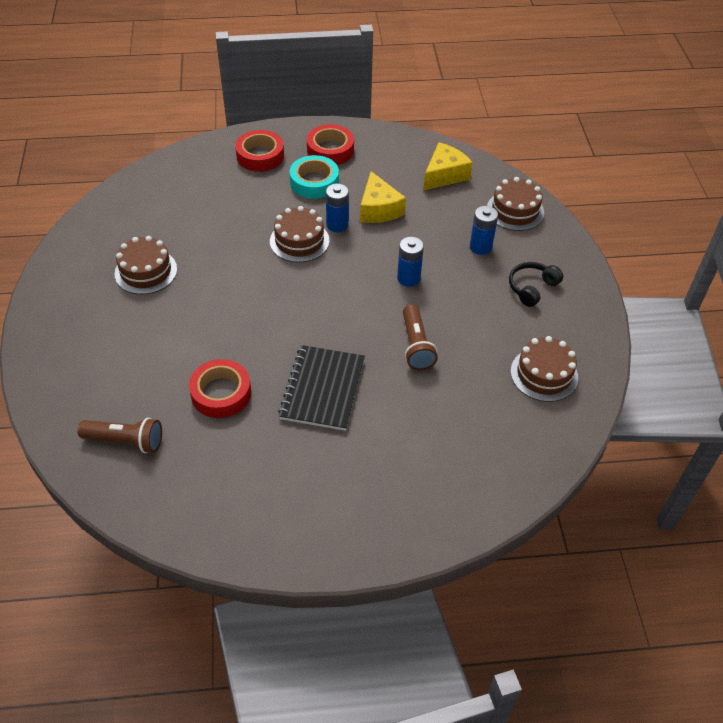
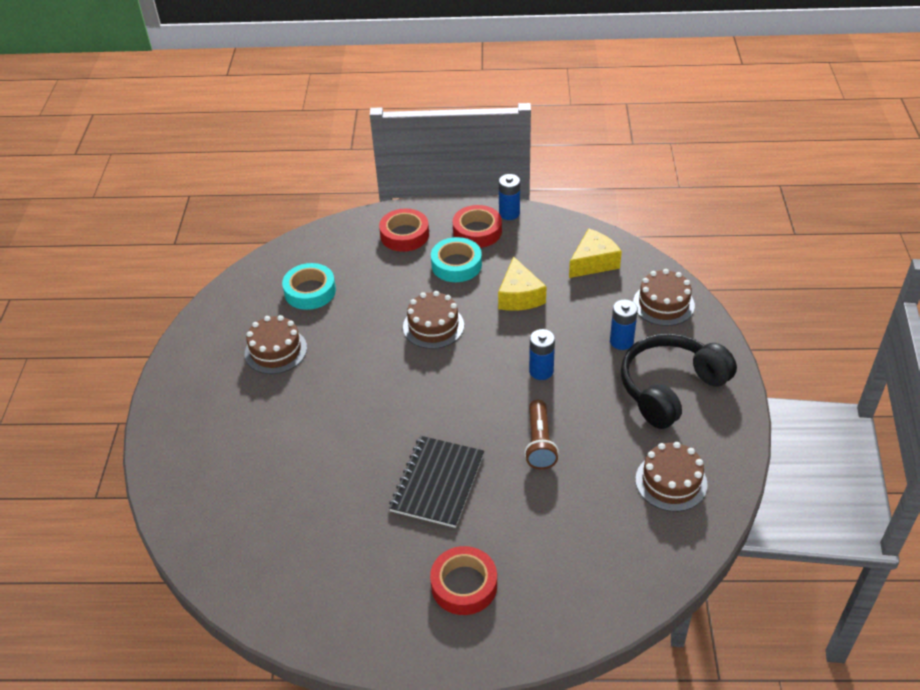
camera: 10 degrees right, 5 degrees down
(125, 441) = (235, 523): brown flashlight -> none
(173, 213) = (310, 291): none -> turquoise tape
(221, 393) = (335, 480): red tape -> red tape (464, 585)
(337, 225) = (474, 311): blue battery -> blue battery (509, 213)
(532, 288) = (670, 388): black headphones -> black headphones, size x1.96

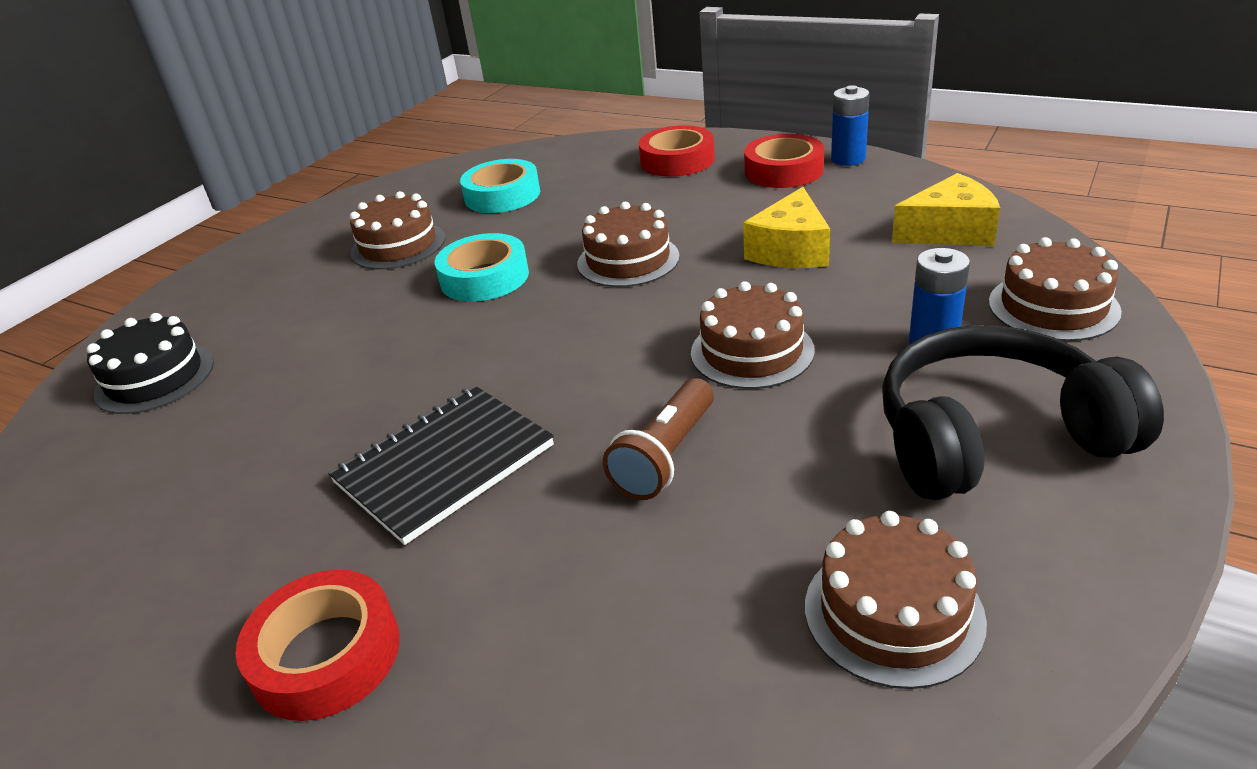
camera: 30 degrees right, 10 degrees down
(214, 489) = (155, 378): none -> black cake
(456, 265) = (723, 200): turquoise tape -> turquoise tape (484, 277)
(541, 371) = (752, 351): blue battery -> brown cake

